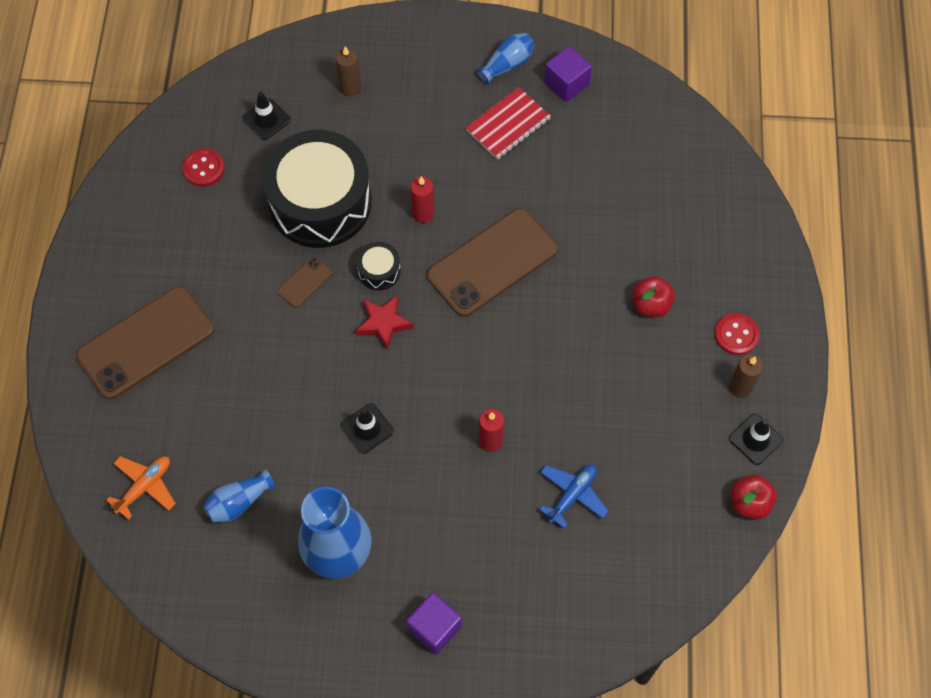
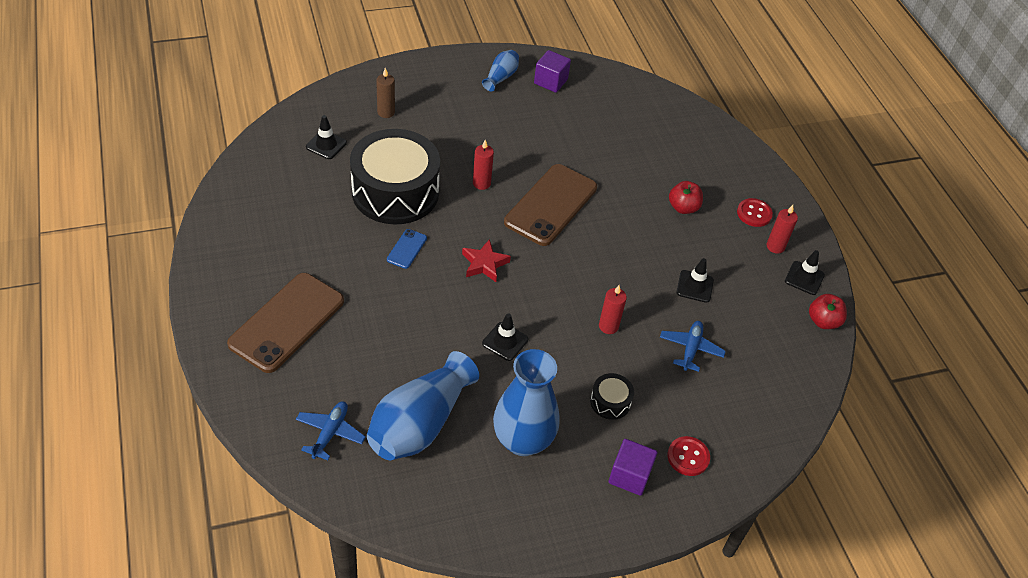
camera: 25 degrees left, 15 degrees down
(145, 487) = (330, 433): orange plane -> blue plane
(203, 168) = (287, 187): red button -> red button (688, 457)
(239, 502) = (420, 423): blue vase -> blue vase, size x2.01
(305, 282) = (407, 249): brown phone -> blue phone
(379, 271) = (464, 229): black drum -> black drum (610, 402)
(508, 125) = (519, 114): red notebook -> none
(615, 415) = (695, 286): none -> black traffic cone
(740, 387) = (775, 246): brown candle -> red candle

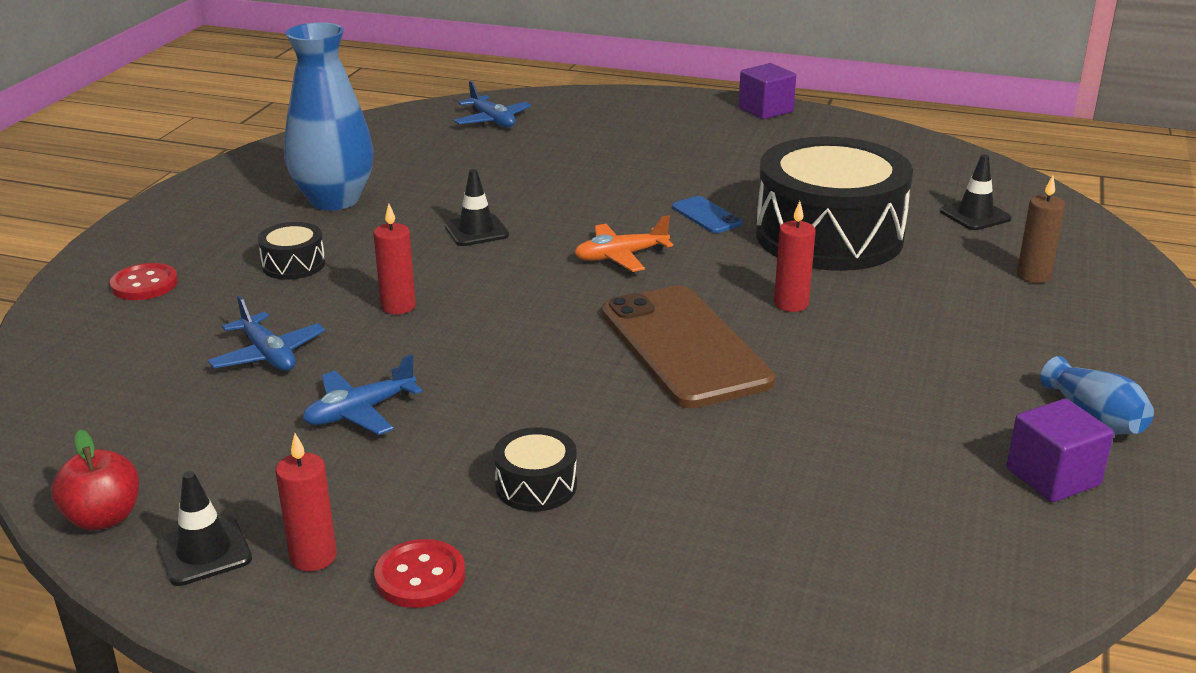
camera: 130 degrees right, 20 degrees down
(287, 322) = (662, 131): brown phone -> none
(420, 423) = (439, 158): blue vase -> none
(484, 264) = (620, 256): red star -> orange plane
(629, 475) = (192, 241): purple cube -> purple cube (765, 110)
(683, 207) = (536, 485): red apple -> black drum
(695, 286) = (360, 412): black traffic cone -> blue plane

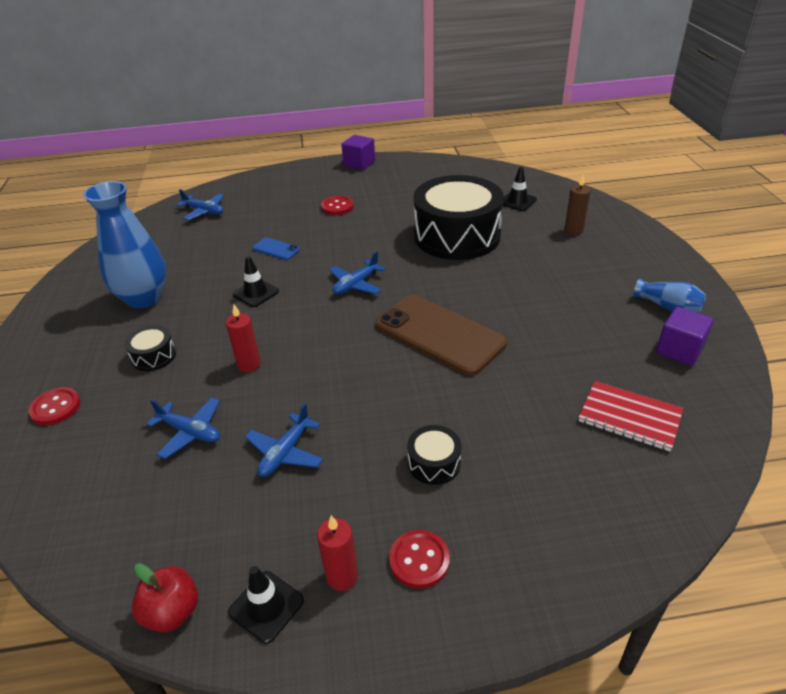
camera: 25 degrees left, 10 degrees up
(620, 256) = (356, 284): orange plane -> blue plane
(681, 157) = (337, 207): none -> red button
(706, 215) = (382, 242): blue phone -> blue phone (276, 249)
(791, 304) = (472, 286): red candle -> none
(876, 530) = (629, 417): none -> red notebook

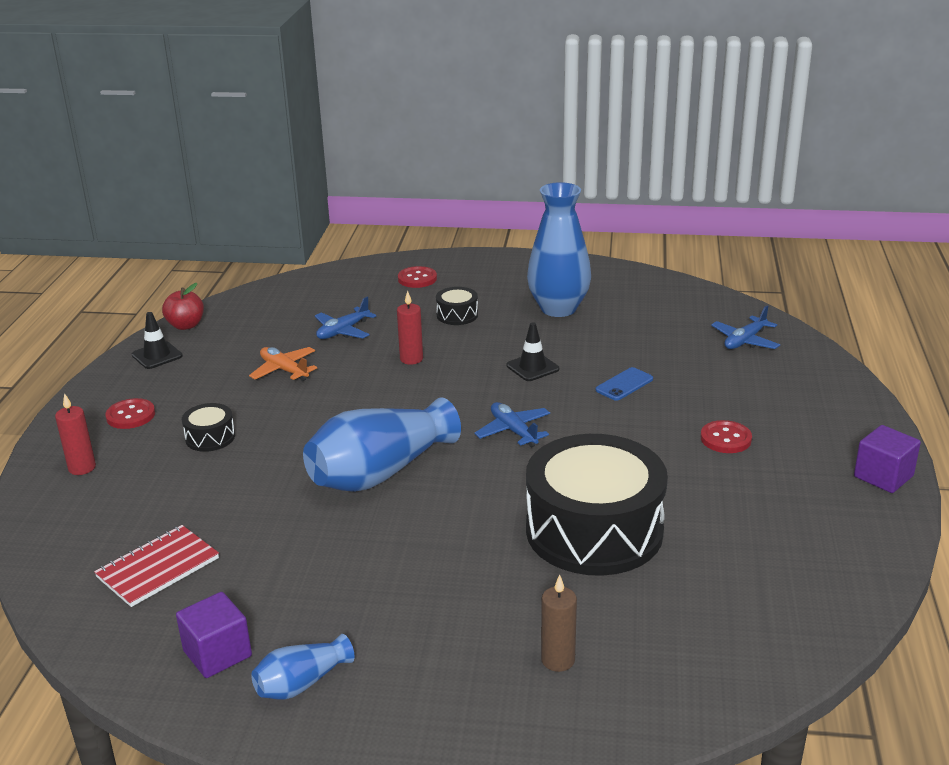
camera: 105 degrees right, 10 degrees down
(285, 452) = (284, 370): blue plane -> orange plane
(342, 576) = (150, 384): red candle -> red candle (82, 468)
(439, 334) = (380, 473): brown phone -> blue vase
(517, 201) = (685, 623): black traffic cone -> none

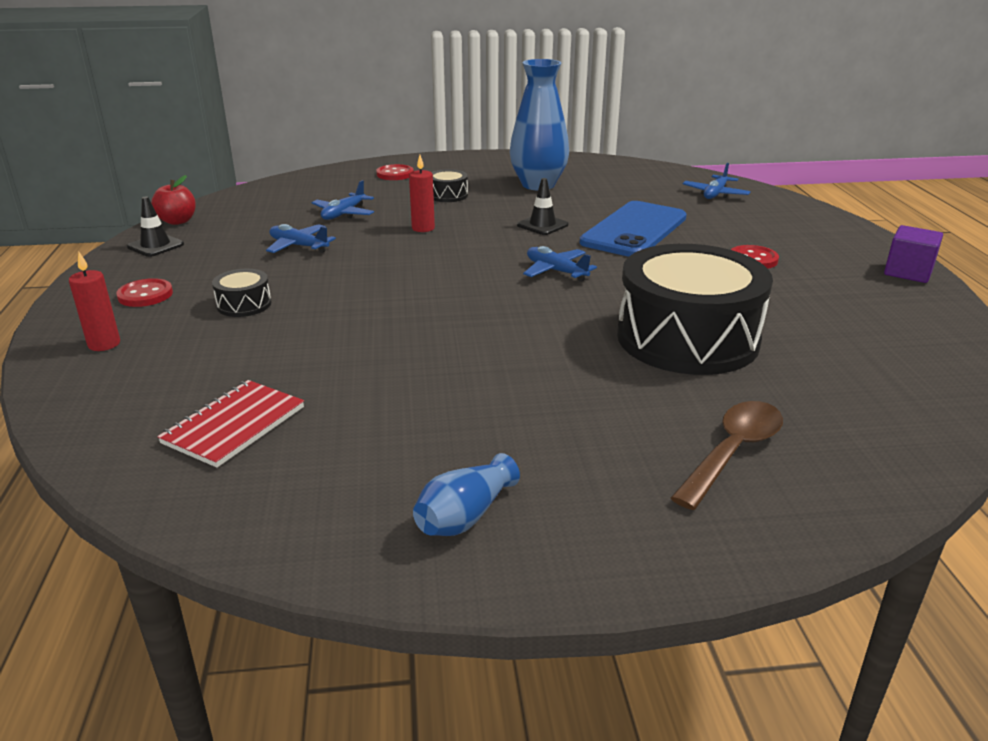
camera: 15 degrees left, 0 degrees up
(217, 653) = (346, 500): purple cube -> none
(284, 370) = (299, 246): orange plane -> blue plane
(380, 473) = (443, 315): blue vase -> none
(558, 660) = (732, 452): brown candle -> brown spoon
(624, 384) = (634, 230): blue phone -> blue phone, size x2.30

